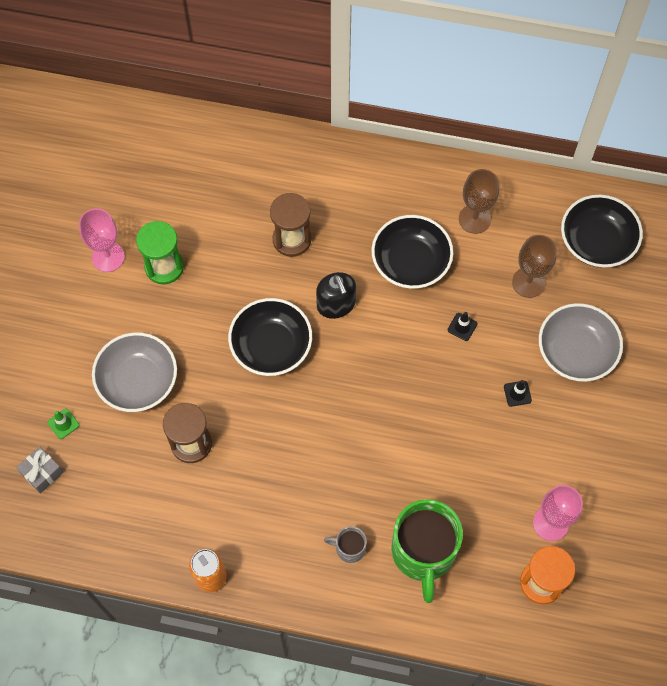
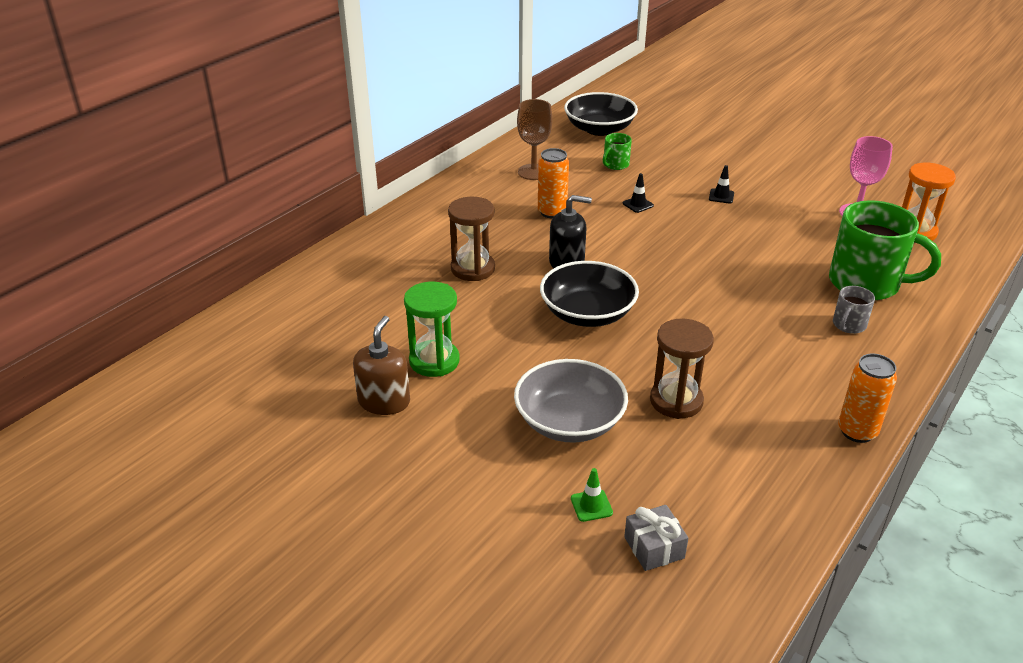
camera: 65 degrees left, 30 degrees down
(108, 257) = (384, 401): pink goblet -> brown soap dispenser
(410, 262) = (552, 212): black bowl -> orange can
(528, 282) = (615, 165): brown goblet -> green mug
(576, 351) = (695, 162): grey bowl -> none

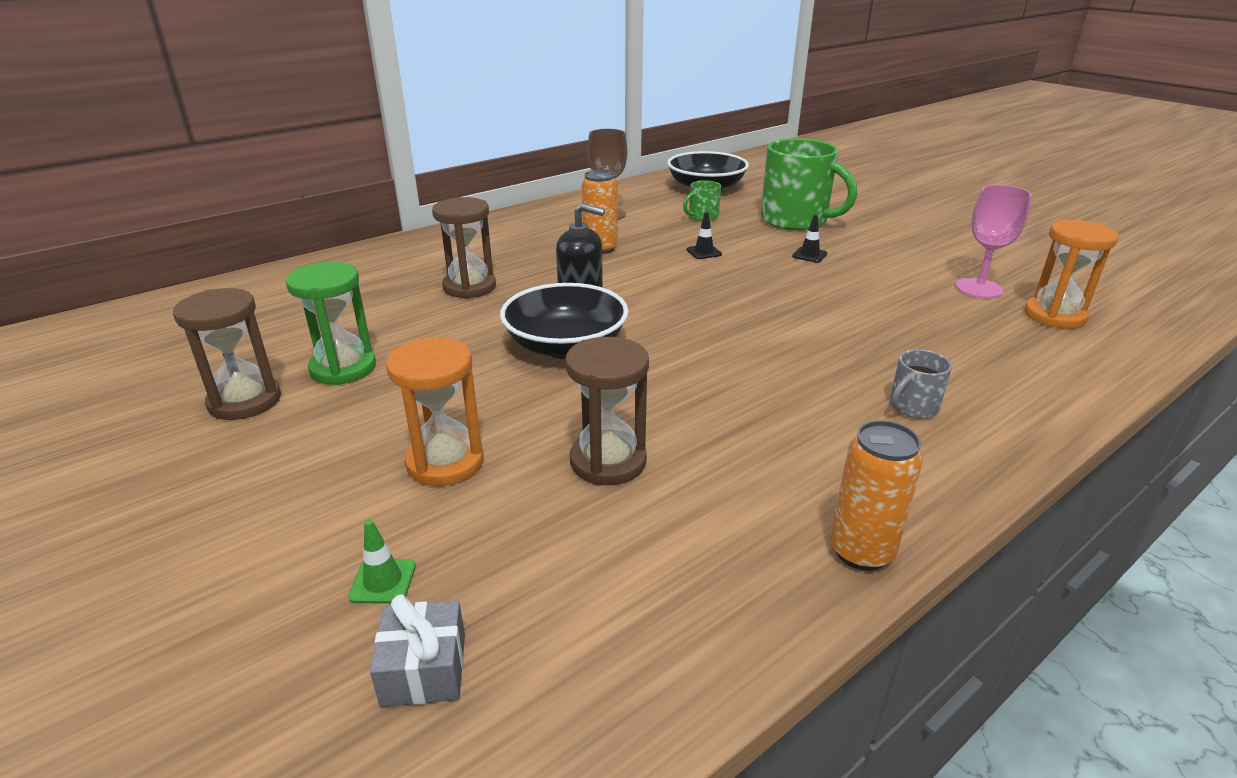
camera: 15 degrees right, 5 degrees down
(384, 401) = (245, 401): brown soap dispenser -> brown hourglass
(569, 421) = (445, 462): grey bowl -> orange hourglass
(866, 283) = (961, 362): green mug -> green mug (796, 220)

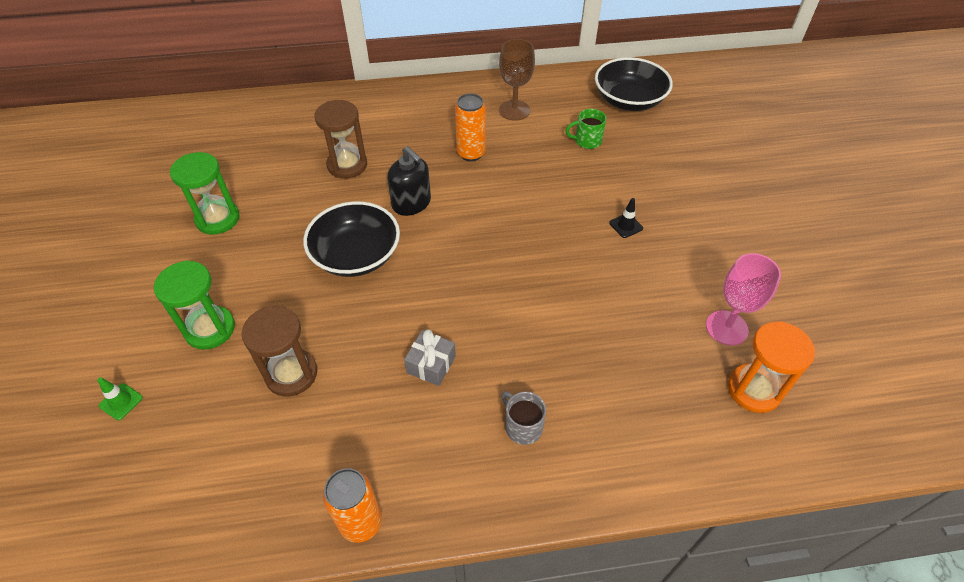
camera: 30 degrees right, 20 degrees up
(245, 401) = (151, 226): brown hourglass -> none
(424, 669) = (98, 468): grey gift -> grey gift (431, 364)
(445, 462) = (210, 329): orange hourglass -> green hourglass
(704, 252) = (544, 188): black traffic cone -> none
(796, 220) = (662, 175): green mug -> none
(912, 407) = (522, 426): grey mug -> grey mug turned 60 degrees clockwise

